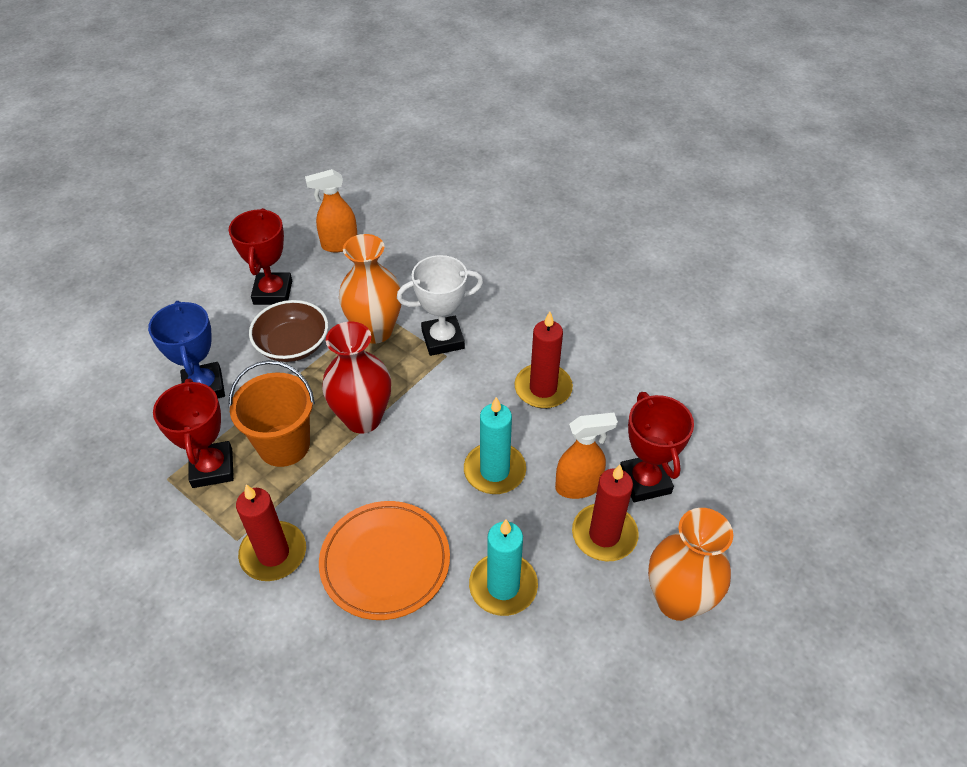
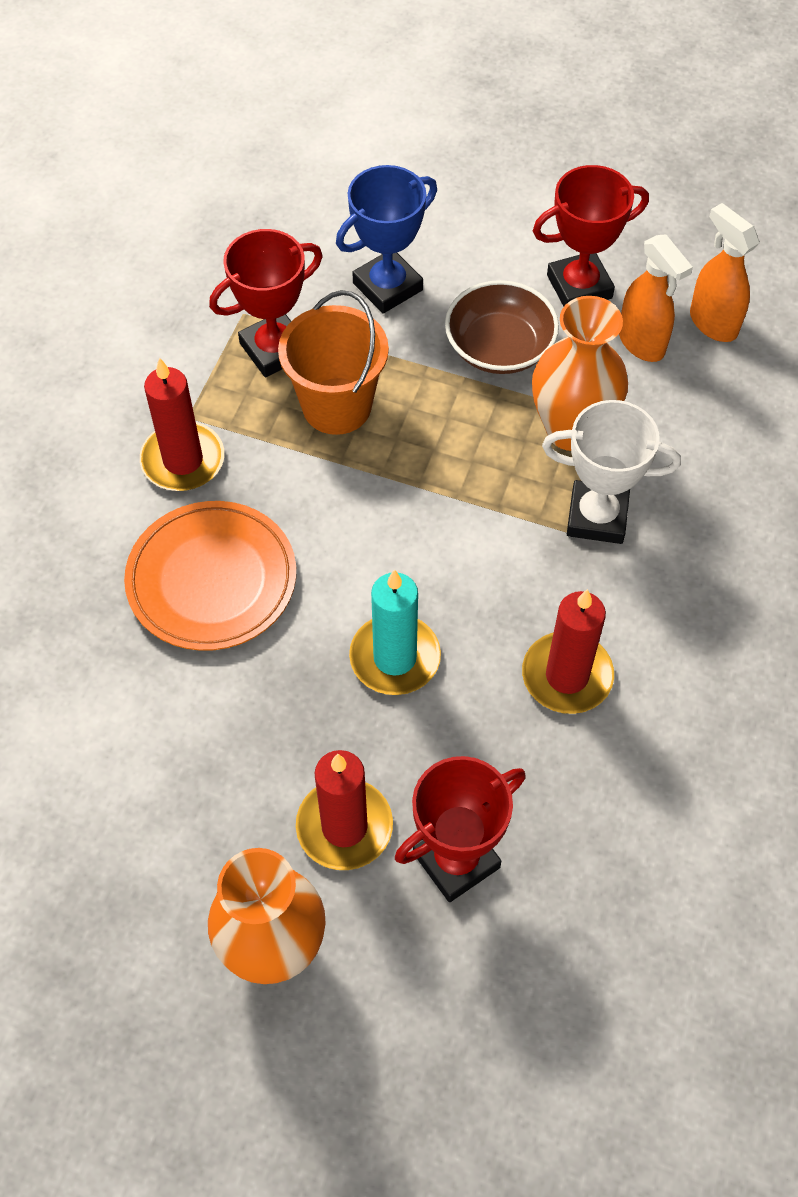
camera: 70 degrees right, 10 degrees up
(363, 418) = (414, 473): red vase -> none
(443, 339) = (597, 517): white trophy -> white trophy turned 45 degrees counterclockwise
(503, 586) = (223, 723): turquoise candle -> none
(578, 486) = (411, 772): orange spray bottle -> orange spray bottle (642, 343)

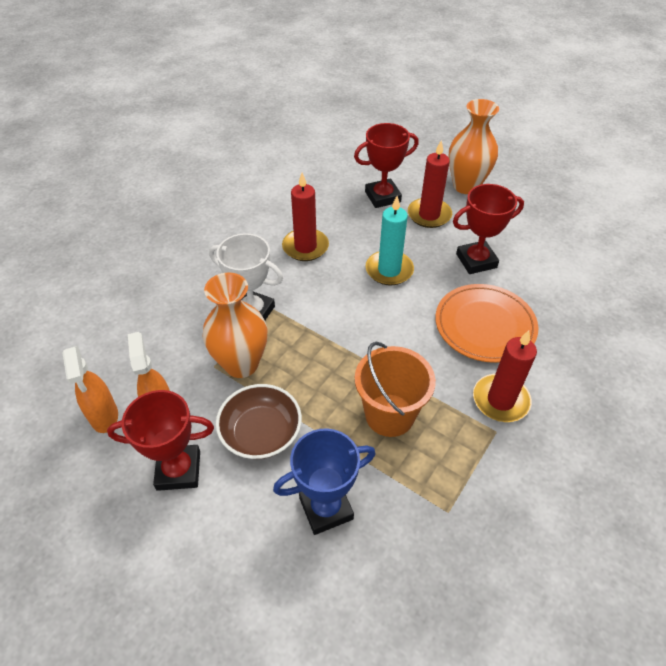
camera: 165 degrees left, 10 degrees down
(274, 349) = (427, 471): red trophy -> red trophy (476, 261)

